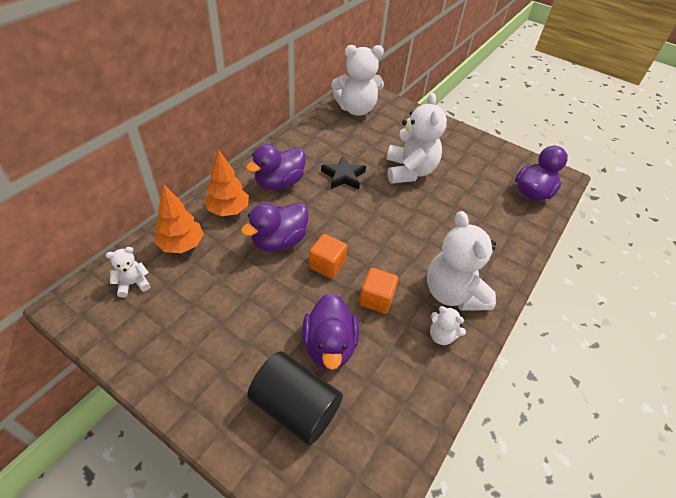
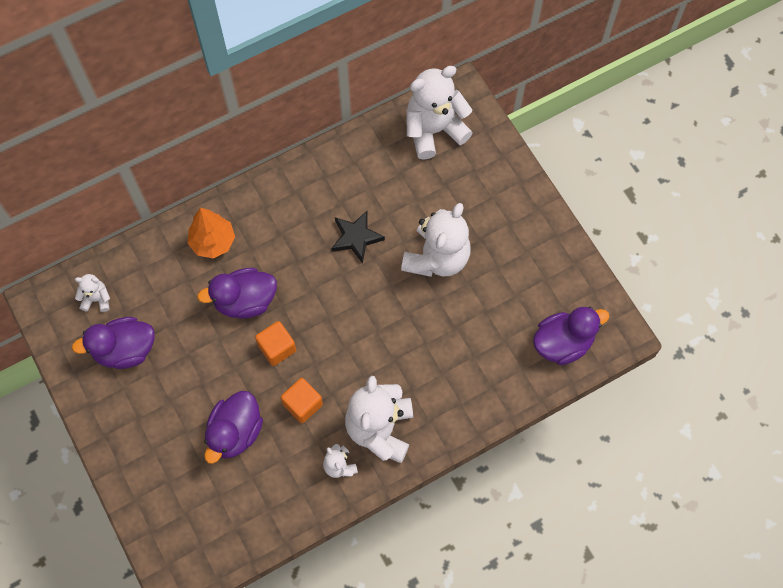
camera: 30 degrees right, 20 degrees up
(181, 245) = (152, 270): orange tree -> none
(279, 183) = (281, 222): purple duck -> purple duck (125, 350)
(295, 407) = (181, 473): black cylinder -> none
(356, 109) = (434, 130): white teddy bear -> white teddy bear turned 135 degrees clockwise

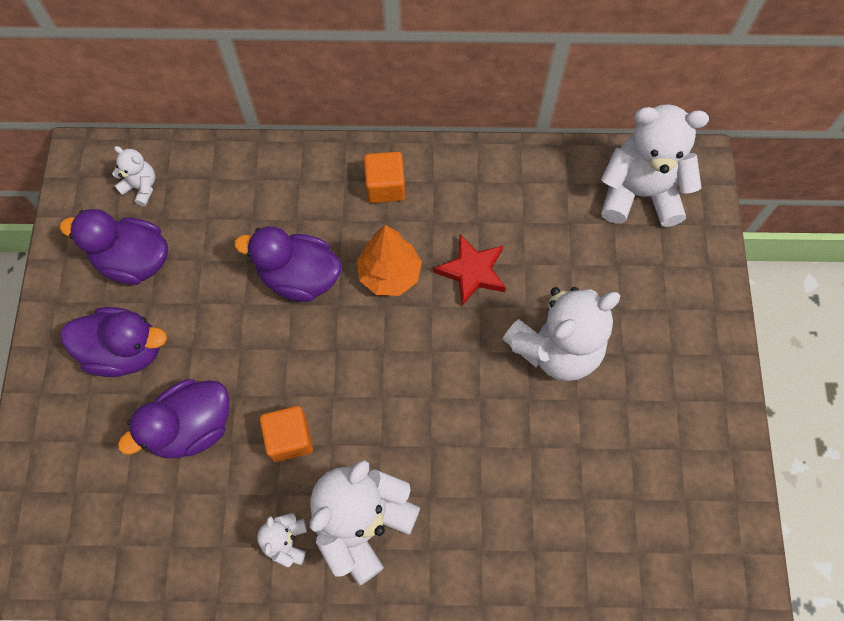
camera: 30 degrees right, 0 degrees up
(213, 242) = (305, 190): orange tree -> orange tree (389, 274)
(277, 348) = (301, 352): orange cube -> orange cube (385, 186)
(356, 237) = (472, 271): black star -> red star
(563, 343) = (659, 547): purple duck -> purple duck (125, 351)

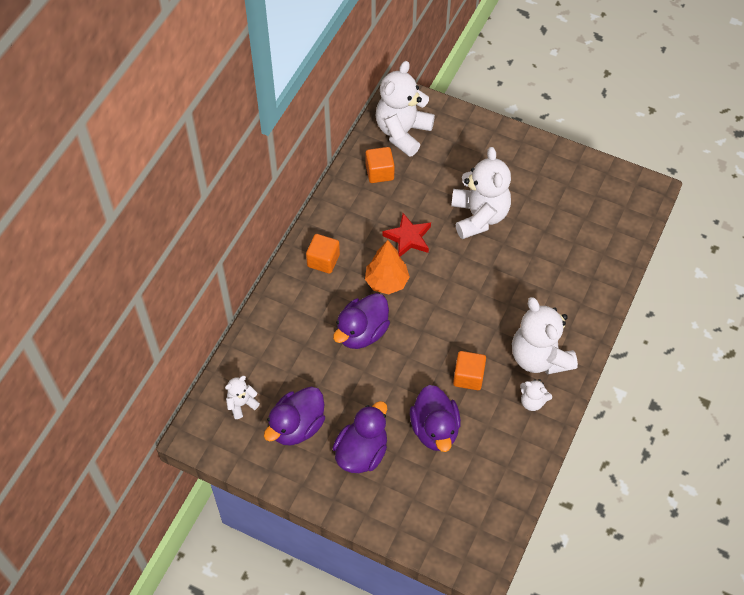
camera: 65 degrees left, 10 degrees down
(557, 193) = (379, 172): none -> orange cube

